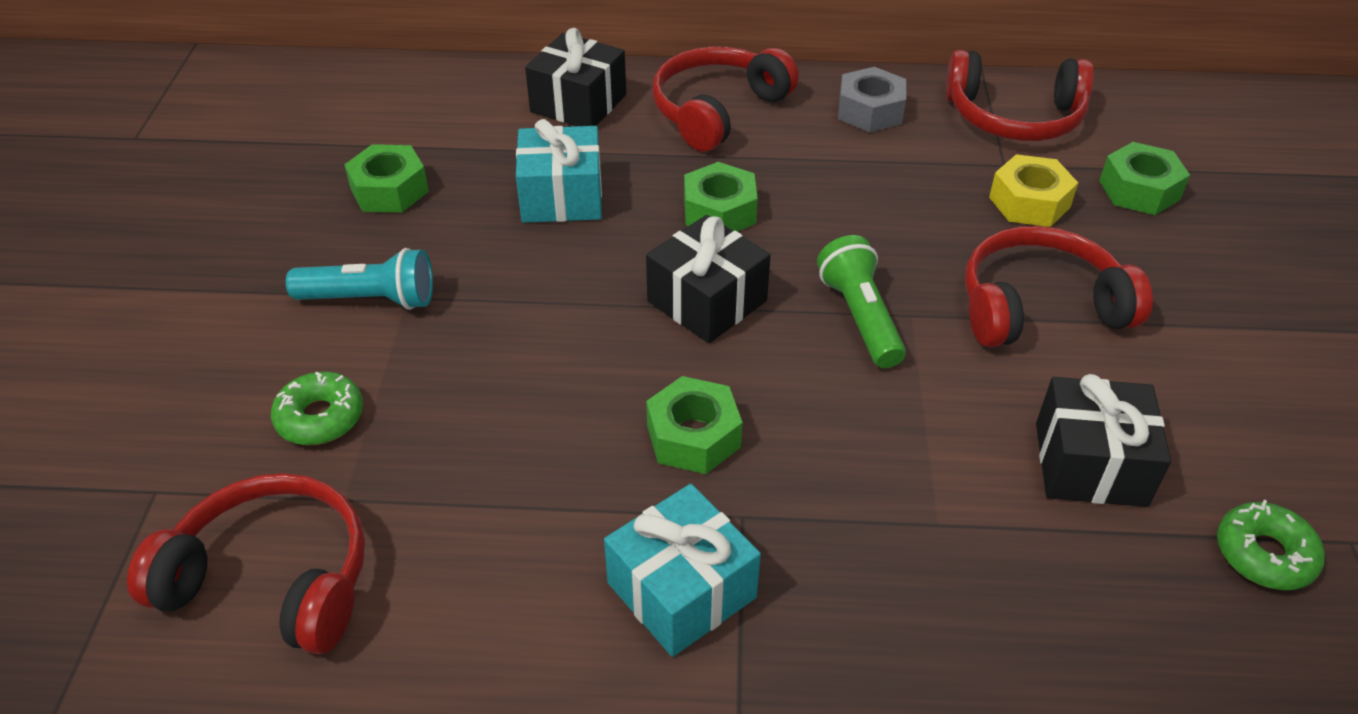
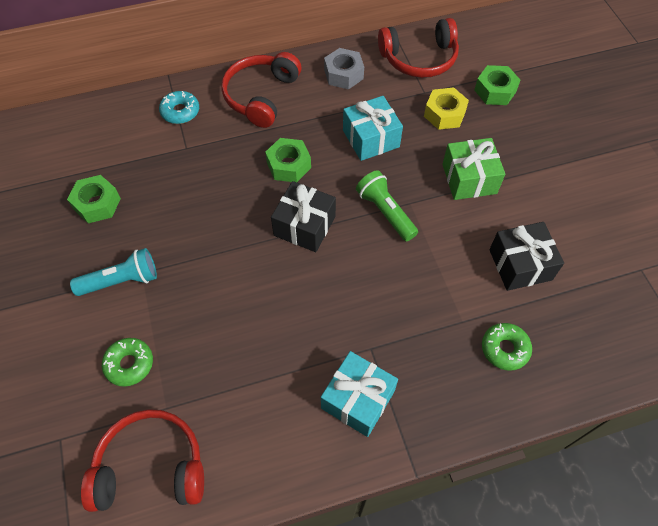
camera: 20 degrees left, 15 degrees up
(561, 196) = (198, 180): turquoise gift -> turquoise gift (371, 138)
(578, 103) = (180, 112): black gift -> turquoise donut
(693, 436) = (330, 311): green nut -> none
(1039, 306) = (469, 179): red headphones -> green gift
(1264, 554) = (607, 289): green donut -> green donut (504, 349)

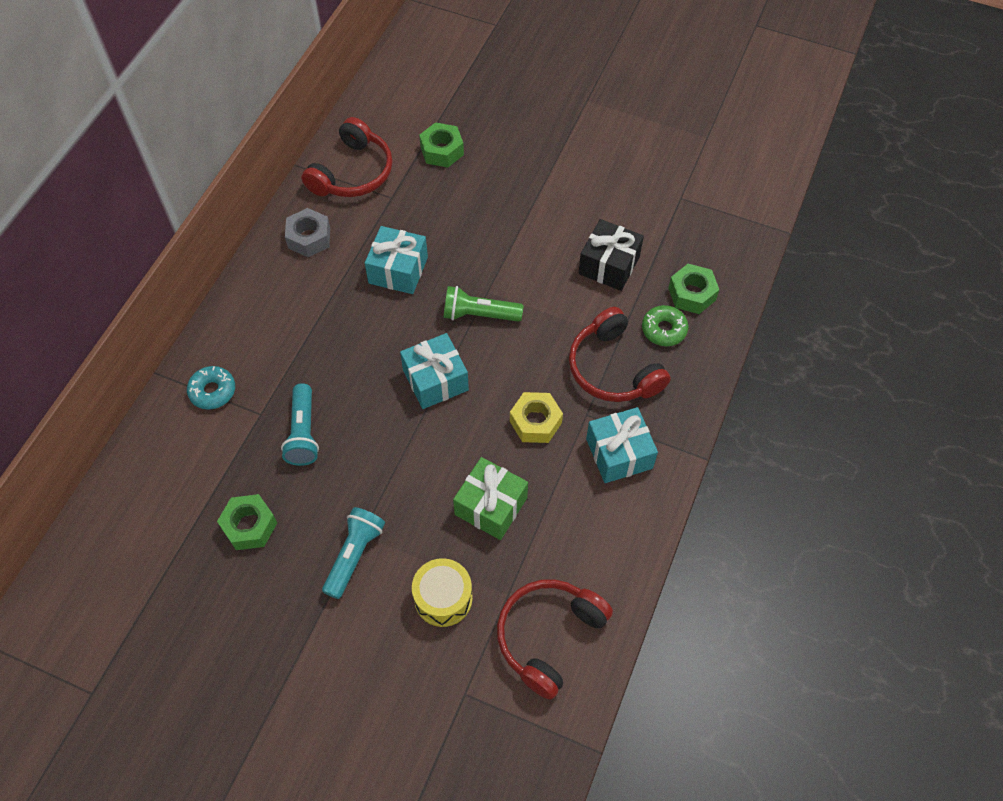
camera: 50 degrees left, 0 degrees up
(129, 364) = (443, 598): green donut -> yellow drum
(192, 181) = (303, 433): none -> turquoise flashlight
(261, 96) = (264, 316): red headphones -> red headphones (613, 369)
(288, 165) = (363, 348): green nut -> green nut (692, 294)
(304, 226) = (435, 380): black gift -> turquoise gift
(444, 114) = (428, 201): yellow nut -> yellow nut (535, 422)
(469, 179) = (505, 235): green gift -> green gift (491, 506)

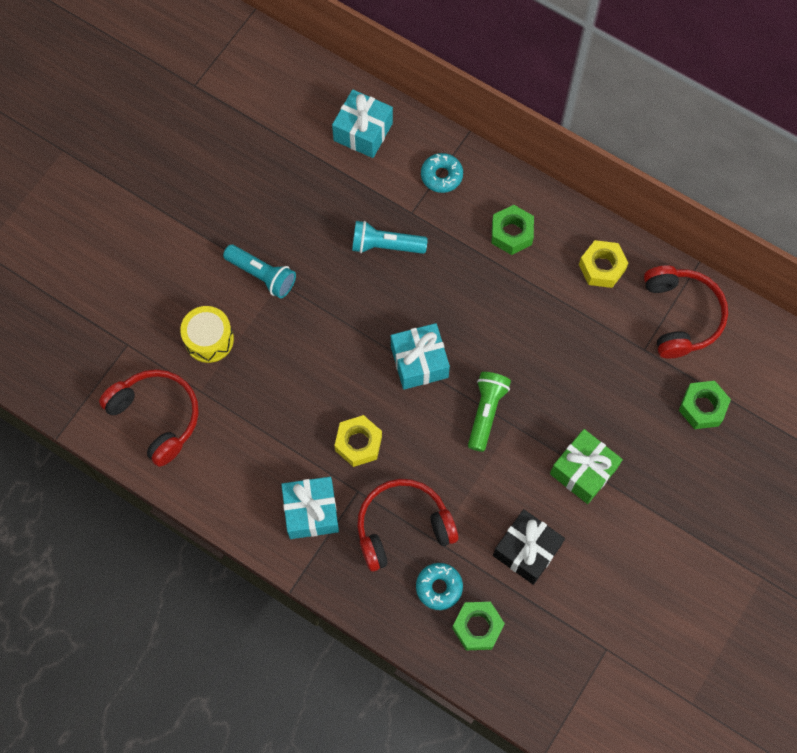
camera: 100 degrees right, 10 degrees up
(249, 526) = (306, 198): green nut -> green nut (511, 233)
(309, 238) = (602, 267): grey nut -> yellow nut
(353, 173) = (681, 316): red headphones -> red headphones turned 135 degrees counterclockwise
(398, 270) = (550, 344): turquoise gift -> turquoise gift (363, 132)
(491, 506) = (283, 390): green gift -> green gift (583, 471)
(664, 329) = (439, 587): green donut -> turquoise donut

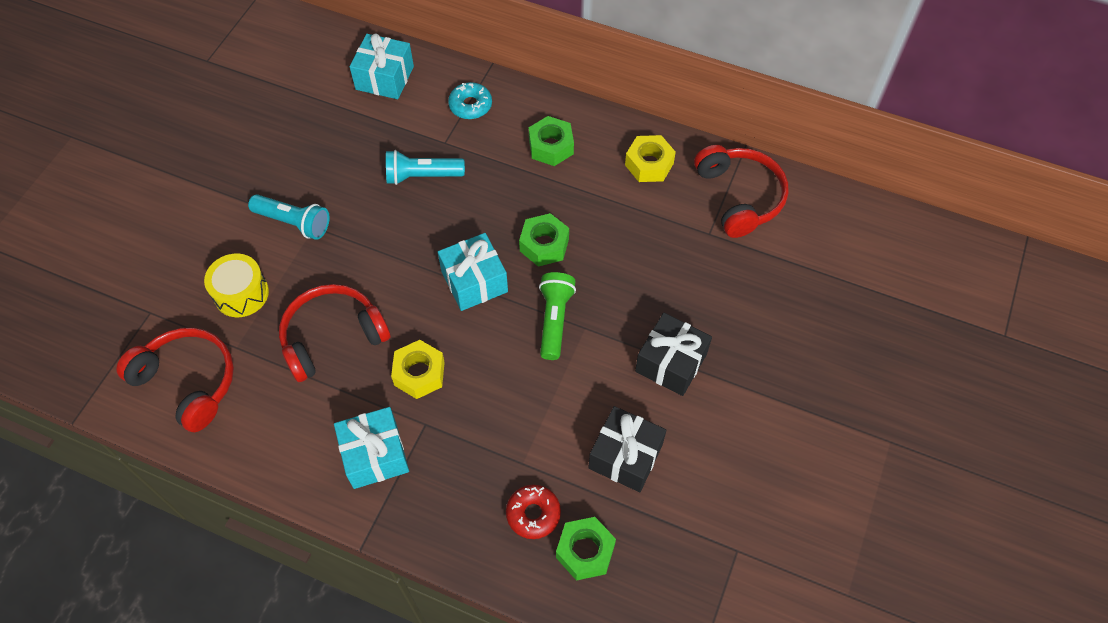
camera: 10 degrees left, 10 degrees down
(402, 526) = (481, 454): red headphones -> red headphones (332, 337)
(439, 587) = (533, 514): turquoise donut -> red donut
(583, 471) = (671, 363): green gift -> black gift
(702, 407) = (782, 280): green nut -> green nut (544, 245)

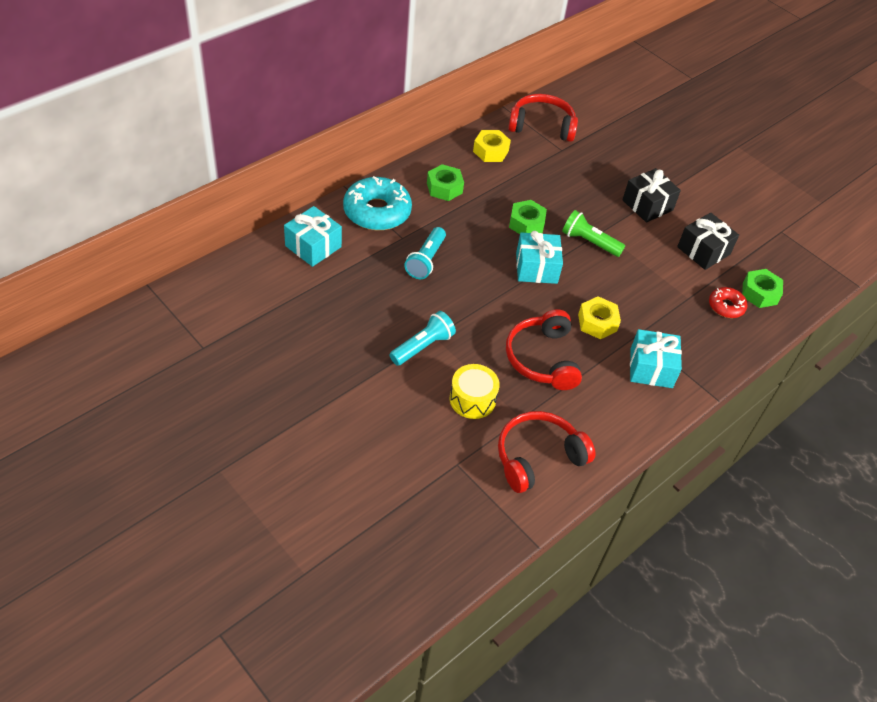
camera: 70 degrees left, 10 degrees down
(470, 105) = (377, 212): turquoise donut -> turquoise donut, size x1.88

